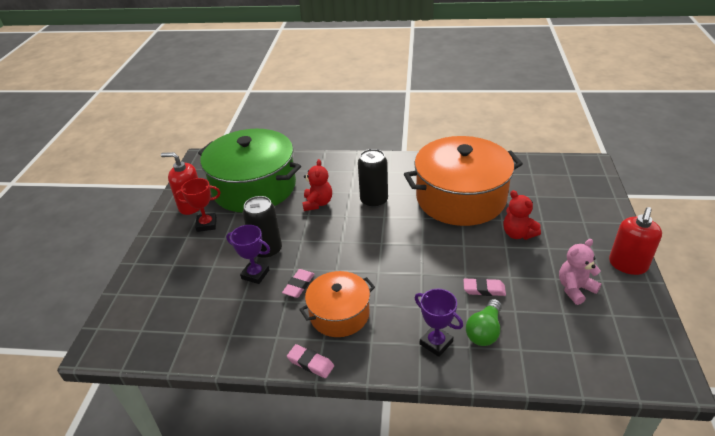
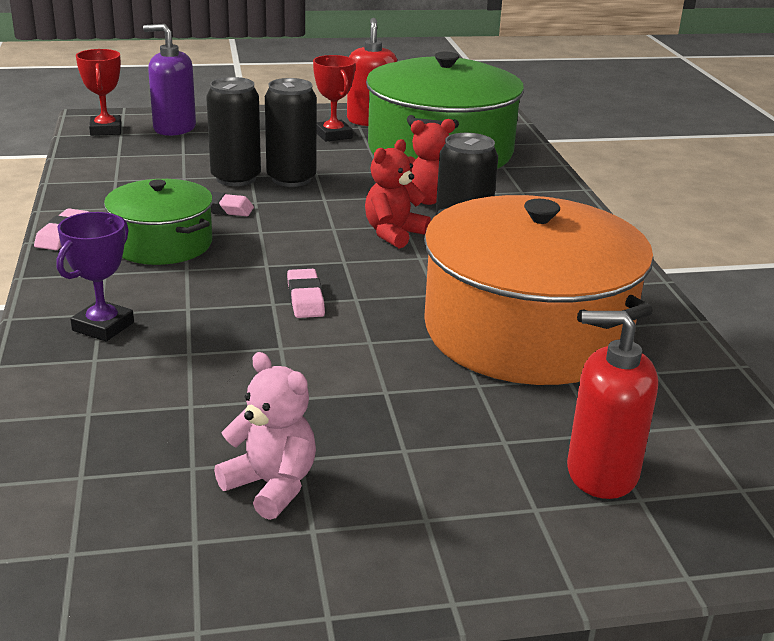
camera: 70 degrees right, 10 degrees down
(128, 339) = (106, 130): none -> red trophy
(148, 299) = (174, 128): none -> purple soap dispenser
(255, 274) = (236, 178): purple trophy -> black can
(339, 314) = (162, 244): orange pot -> green pot
(484, 289) = (244, 368): pink eraser -> pink eraser (305, 298)
(484, 331) = (133, 372): green light bulb -> none
(518, 234) = (436, 406): red teddy bear -> red teddy bear (393, 234)
(627, 265) = (385, 580): red soap dispenser -> red soap dispenser (601, 473)

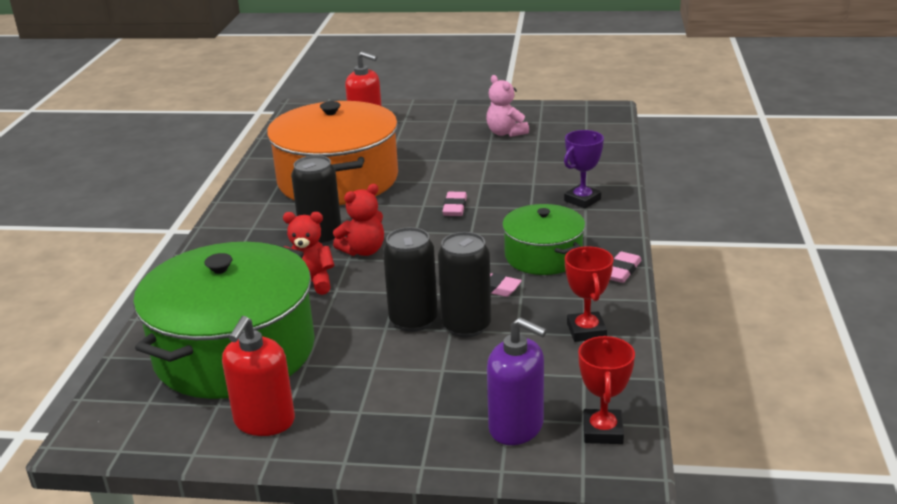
camera: 160 degrees left, 0 degrees up
(333, 135) = (330, 393): red trophy -> red trophy (586, 331)

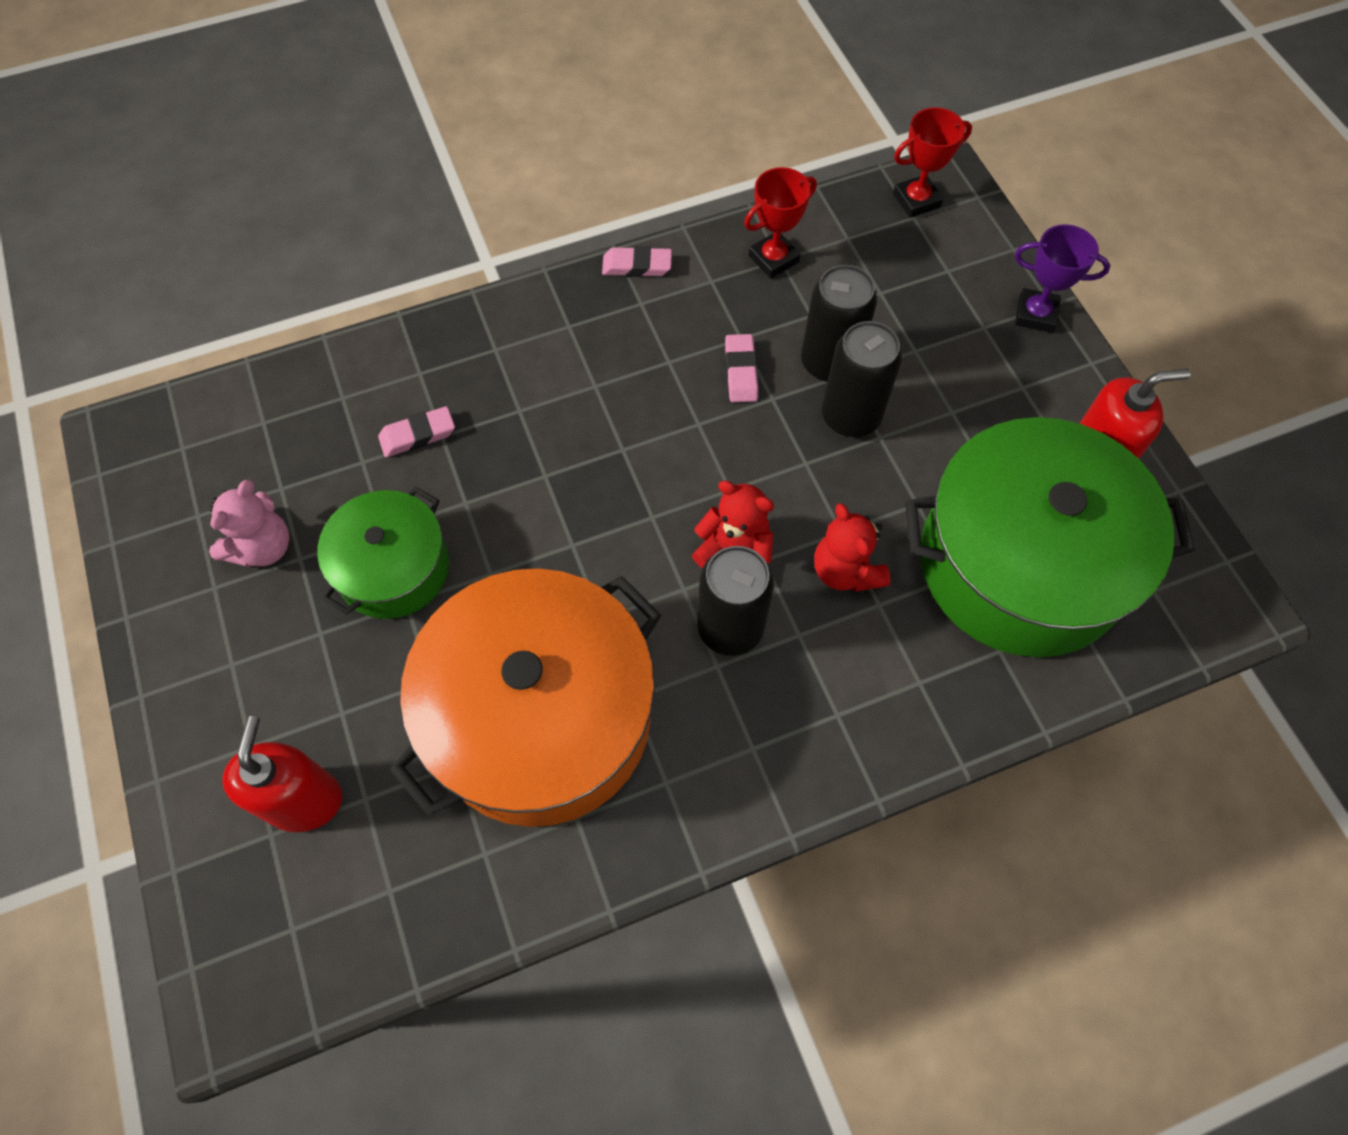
camera: 120 degrees left, 35 degrees up
(455, 207) = (561, 500): pink eraser -> pink eraser (418, 435)
(516, 427) = (954, 259): purple soap dispenser -> none
(543, 256) = (642, 349): green pot -> green pot (393, 568)
(582, 200) = (472, 360): purple trophy -> purple trophy (1035, 314)

